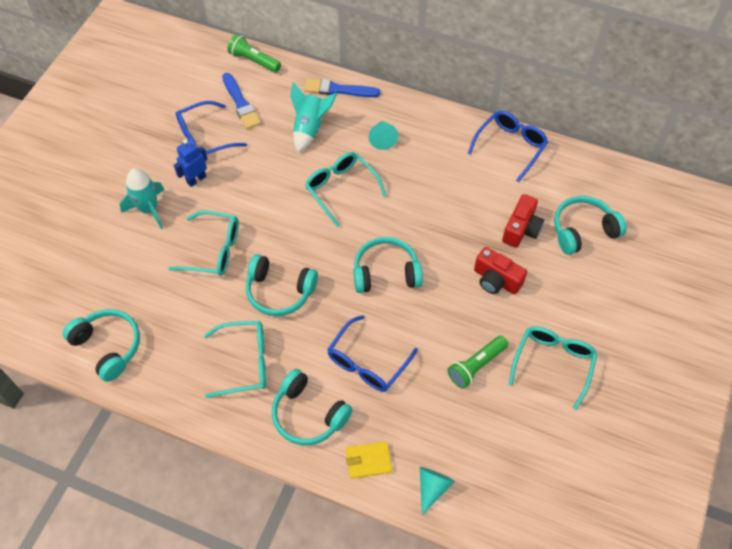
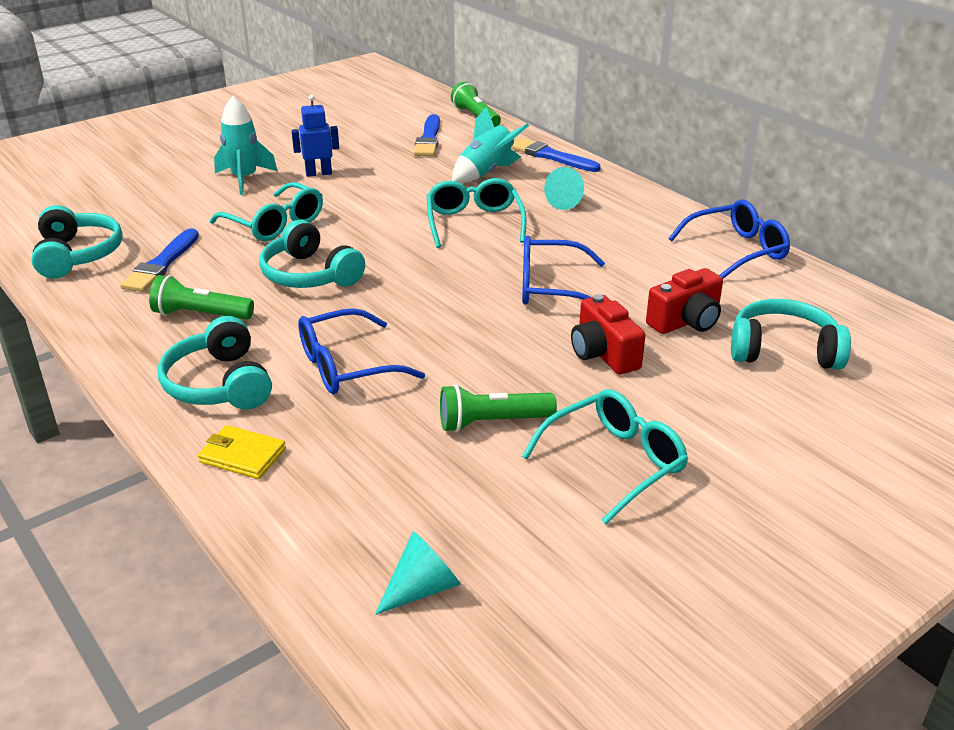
camera: 30 degrees right, 25 degrees down
(175, 327) = (162, 264): none -> blue brush
(205, 138) = (362, 150): blue glasses -> blue glasses (551, 287)
(244, 362) = (201, 315): turquoise glasses -> green flashlight
(386, 273) = (457, 301): turquoise headphones -> none
(432, 488) = (297, 519): turquoise cone -> turquoise cone (422, 588)

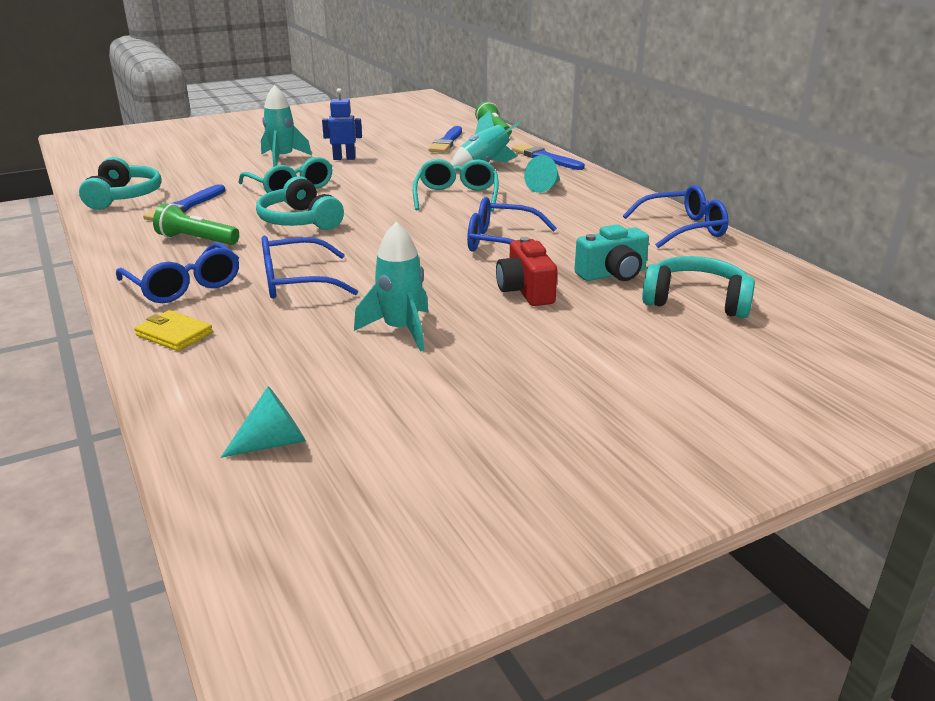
camera: 10 degrees right, 5 degrees down
(219, 384) = (184, 285): turquoise headphones -> blue glasses
(492, 422) = (401, 330): green flashlight -> turquoise rocket
(613, 463) = (496, 368): turquoise glasses -> none
(686, 321) = (612, 274): red camera -> turquoise camera

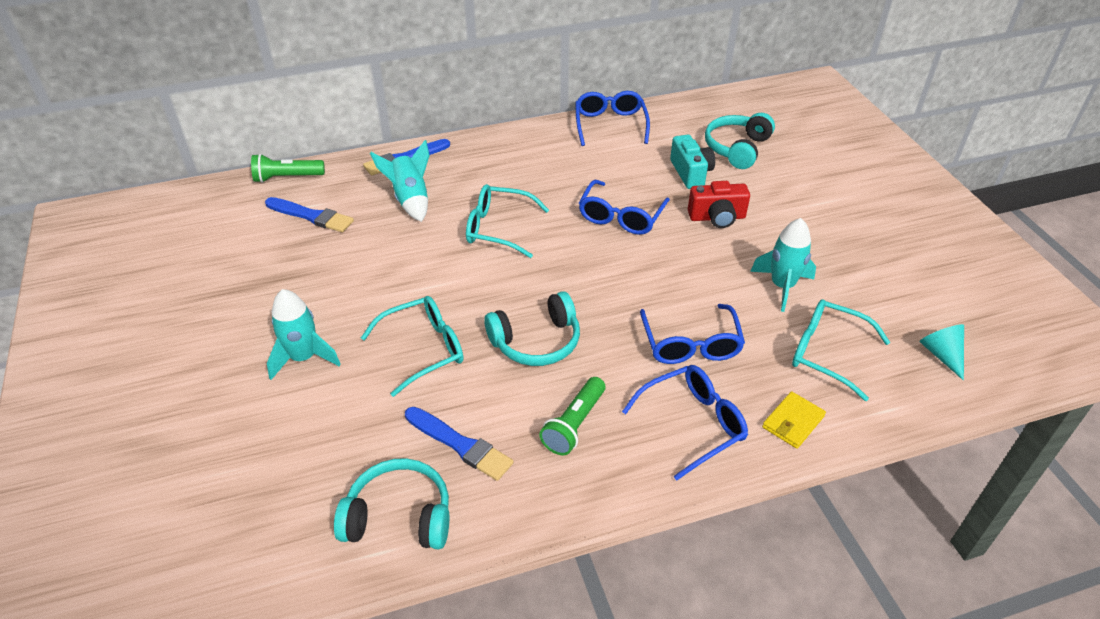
camera: 80 degrees left, 15 degrees up
(279, 357) = (827, 353): none -> turquoise glasses
(344, 158) = (332, 301): blue robot -> none
(544, 187) = (492, 173): turquoise cone -> none

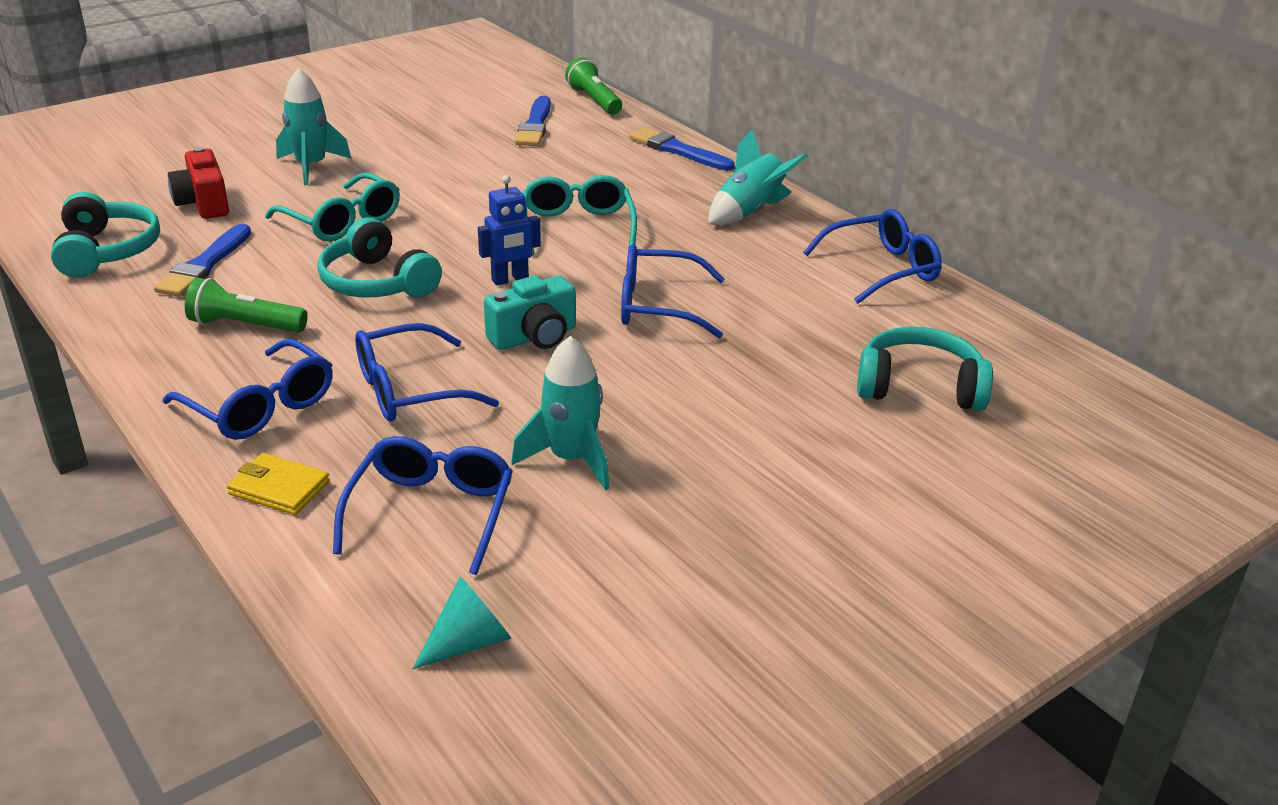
camera: 70 degrees right, 10 degrees down
(410, 200) = (599, 168): turquoise rocket -> turquoise rocket (750, 212)
(560, 273) = (510, 279): none -> blue robot
(691, 173) = (811, 350): turquoise camera -> turquoise camera (534, 337)
(717, 217) = (709, 385): red camera -> red camera (203, 203)
(827, 353) = (431, 513): turquoise glasses -> blue glasses

